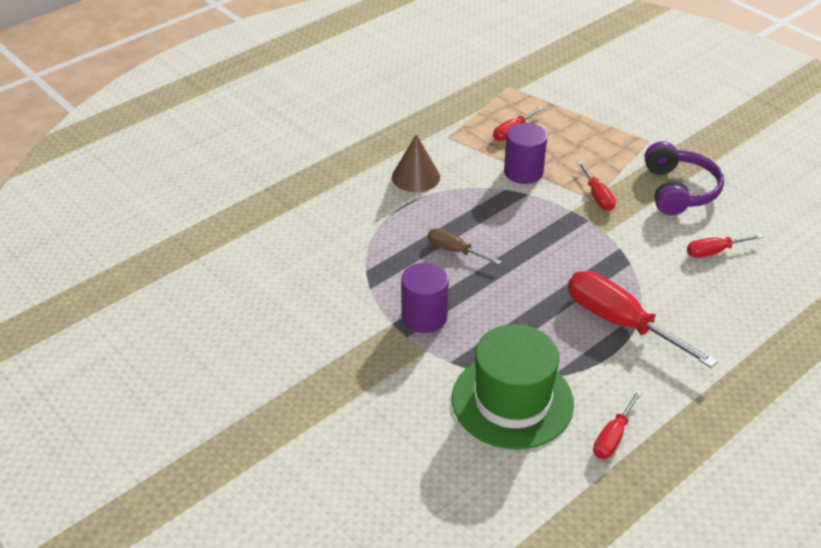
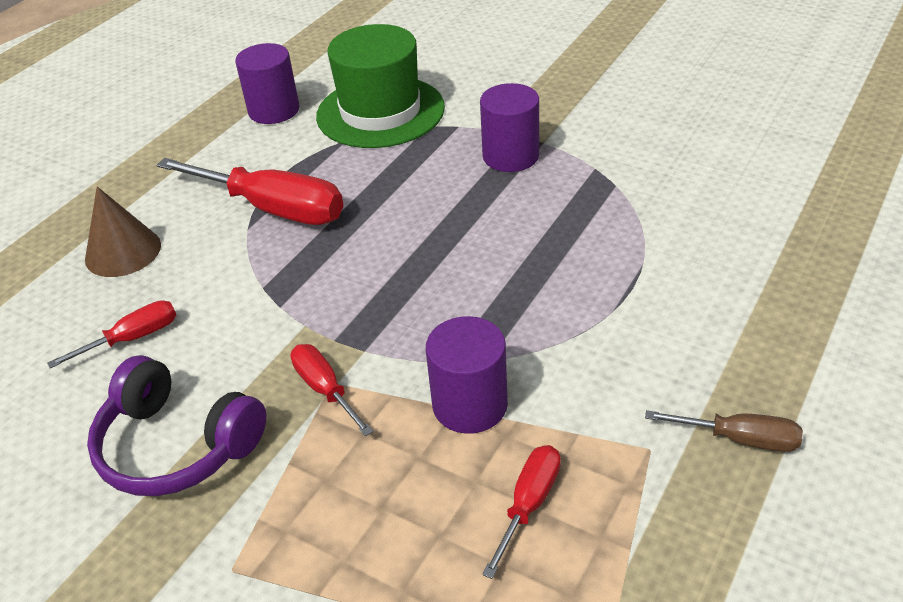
camera: 165 degrees right, 0 degrees up
(416, 177) = (649, 340): brown cone -> brown cone (123, 252)
(455, 251) = (516, 238): brown screwdriver -> brown screwdriver (740, 439)
(613, 437) = (274, 110): red screwdriver -> purple cylinder
(678, 190) = (177, 445): purple headphones -> purple headphones turned 45 degrees counterclockwise

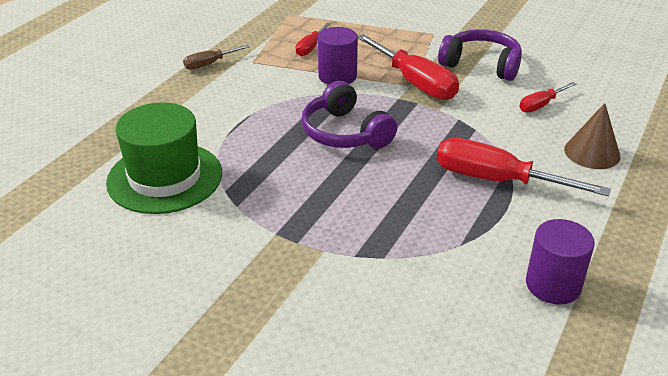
camera: 175 degrees right, 5 degrees down
(325, 389) = (415, 83): red screwdriver -> red screwdriver, size x1.92
(380, 112) = (437, 277): green hat -> green hat (165, 177)
(461, 274) = (345, 133): none -> purple headphones
(510, 156) = (306, 219): purple cylinder -> none
(740, 439) = (209, 64): brown screwdriver -> brown screwdriver turned 45 degrees counterclockwise

